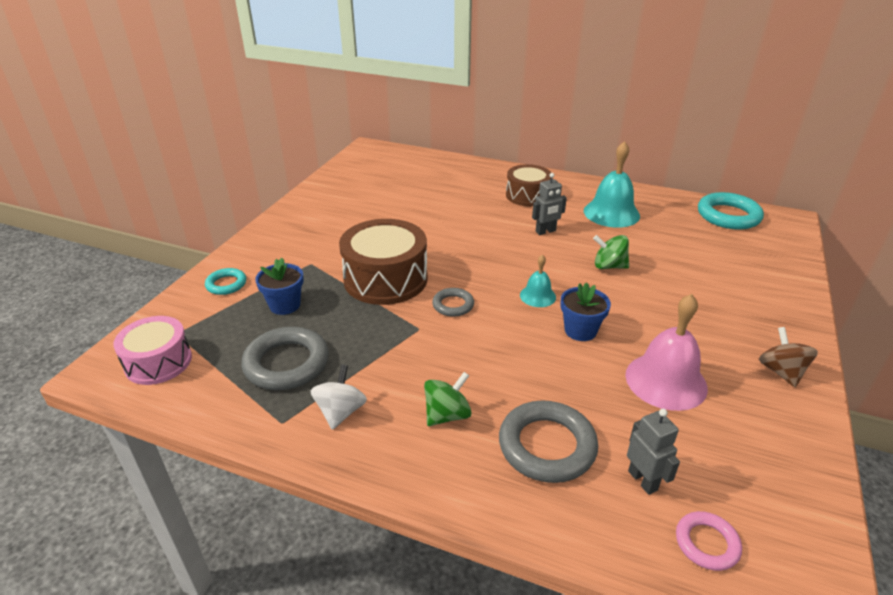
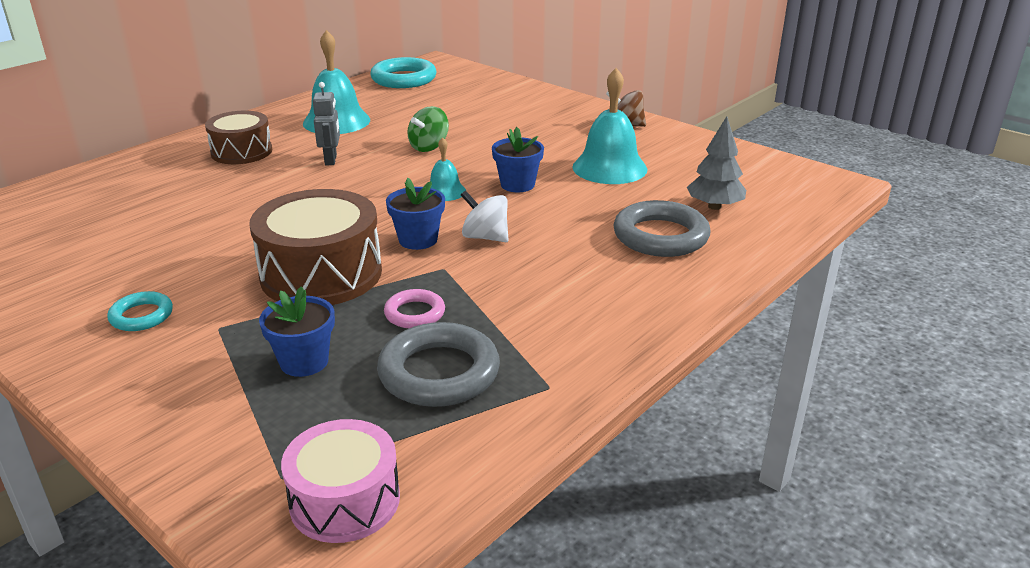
camera: 70 degrees left, 5 degrees down
(226, 284) = (188, 416): turquoise ring -> turquoise ring (141, 316)
(340, 412) = (555, 341): white spinning top -> white spinning top (485, 237)
(447, 415) = (595, 277): green spinning top -> none
(453, 305) = (418, 240): grey ring -> blue flower pot
(643, 480) = (714, 206): grey robot -> grey tree
(666, 381) = (609, 168): pink bell -> turquoise bell
(706, 543) = (779, 201): pink ring -> pink ring (415, 313)

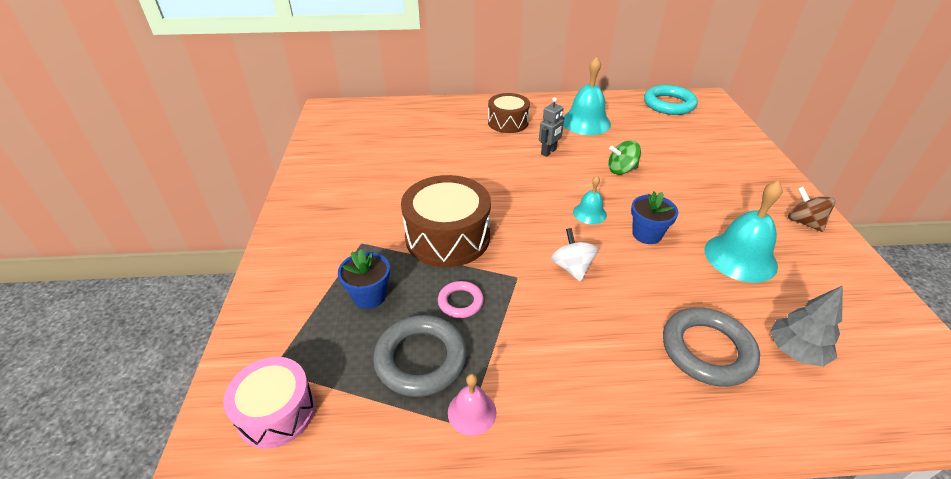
camera: 45 degrees right, 10 degrees up
(141, 316) = (342, 212): turquoise ring -> none
(418, 240) = (528, 244): blue flower pot -> none
(540, 376) = (472, 412): none -> pink bell

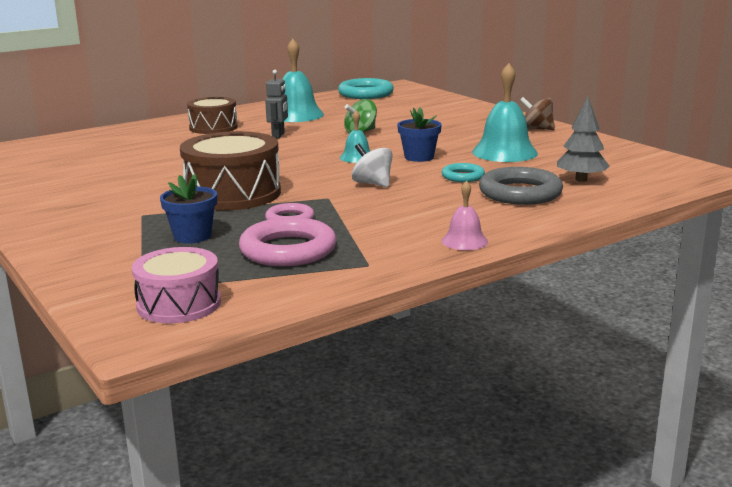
camera: 30 degrees left, 20 degrees down
(421, 359) = (288, 250): grey ring -> pink ring
(472, 412) = (365, 259): pink bell -> pink bell (464, 241)
(667, 289) = (463, 176): none -> turquoise ring

